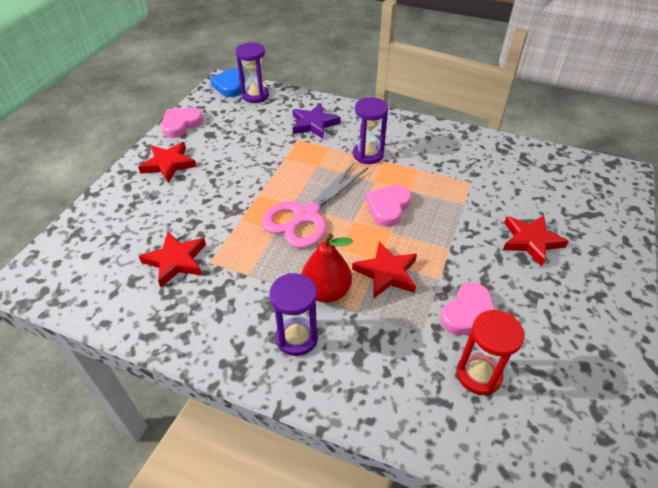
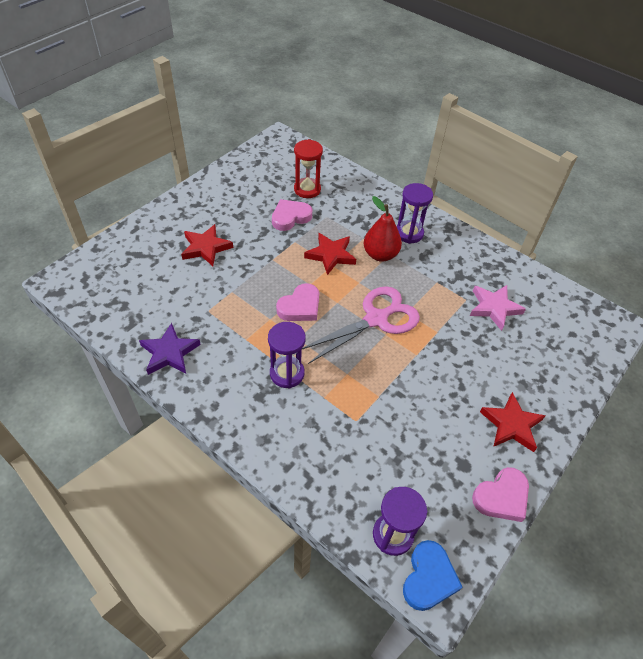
camera: 165 degrees left, 5 degrees up
(176, 261) = (494, 308): red star -> pink star
(314, 124) = (328, 443): purple star -> purple star (169, 352)

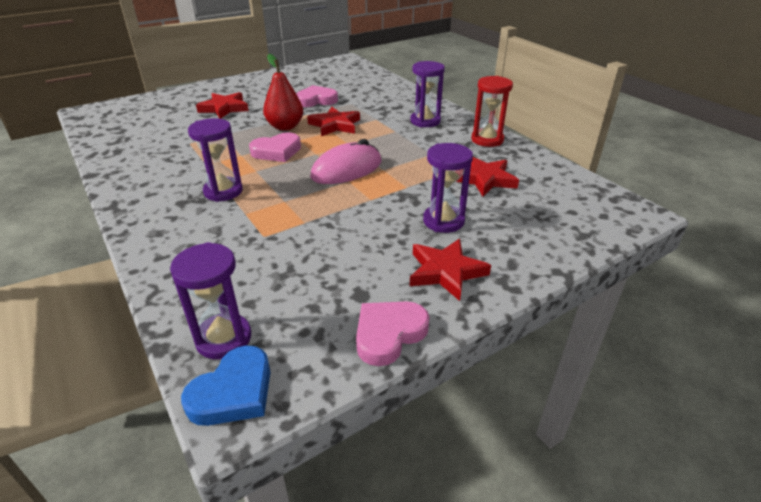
camera: 20 degrees right, 15 degrees down
(169, 352) = (129, 162): purple star -> none
(307, 189) = (346, 87): red hourglass -> red hourglass (487, 140)
(376, 319) = (346, 169): pink scissors -> pink mouse
(380, 255) = (385, 130): red pear -> red pear (285, 127)
(485, 368) = (443, 221): none -> purple hourglass
(494, 308) = (485, 179): pink star -> red star
(501, 497) = (389, 334): pink heart -> pink heart turned 150 degrees clockwise

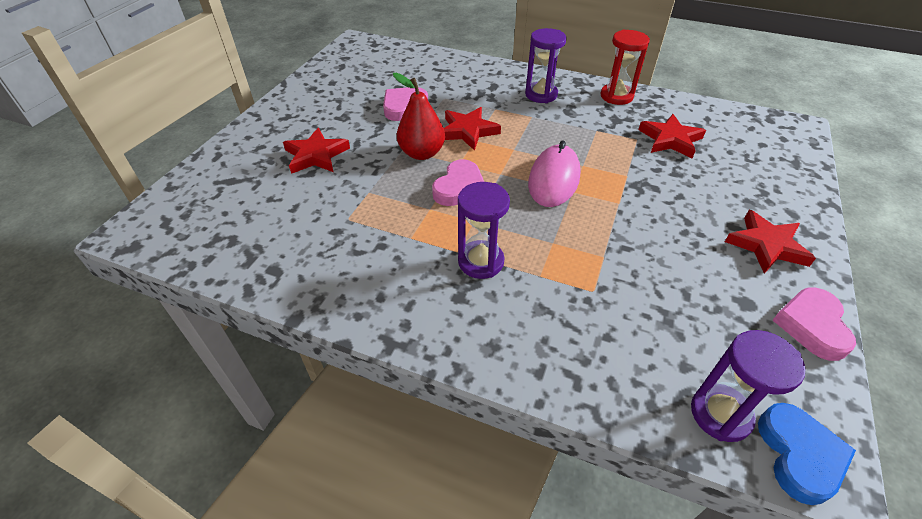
camera: 35 degrees left, 10 degrees up
(443, 221) = (700, 197): purple hourglass -> none

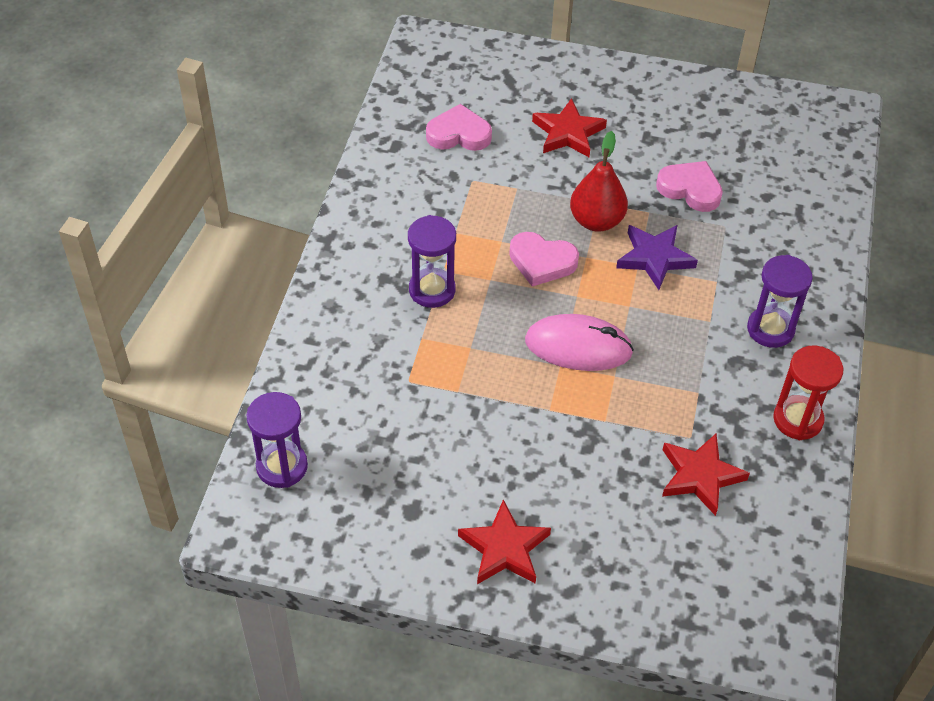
camera: 80 degrees right, 5 degrees up
(468, 131) = (654, 258): red star -> purple star
(799, 455) = (249, 516): blue heart -> none
(812, 326) = (390, 563): pink heart -> pink heart (459, 134)

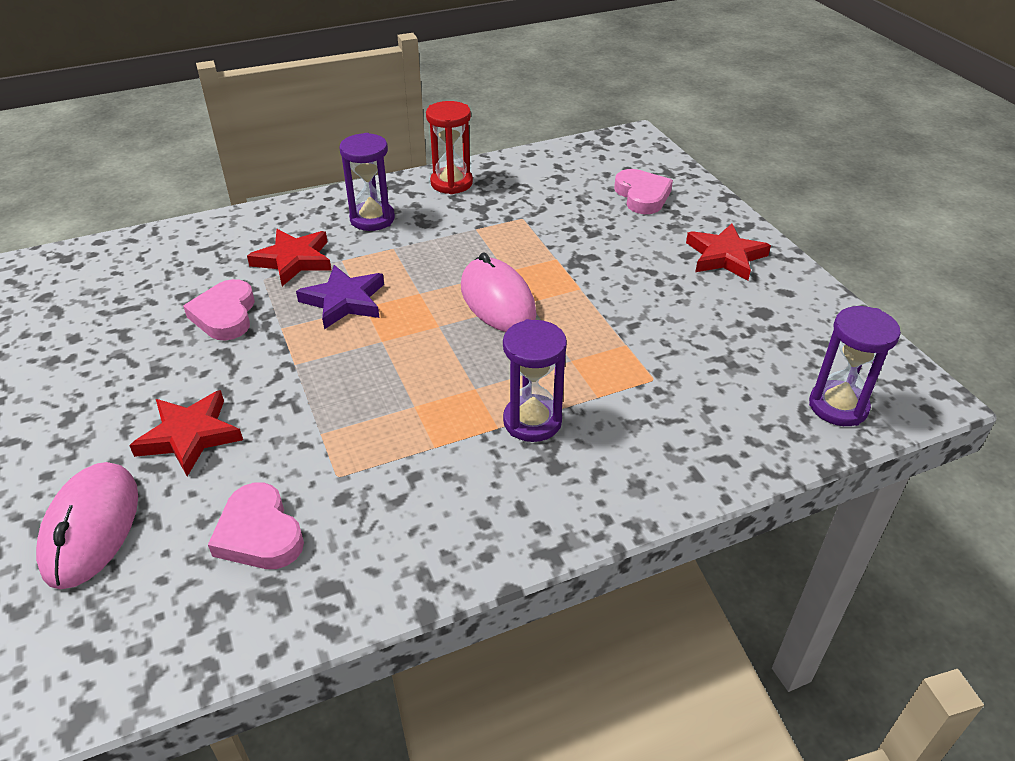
camera: 125 degrees left, 10 degrees down
(525, 77) = (91, 528): none -> pink mouse
(542, 262) = (416, 365): pink heart -> pink heart (642, 196)
(596, 221) = (324, 355): red pear -> none
(700, 476) = (551, 203): red star -> red star (293, 260)

